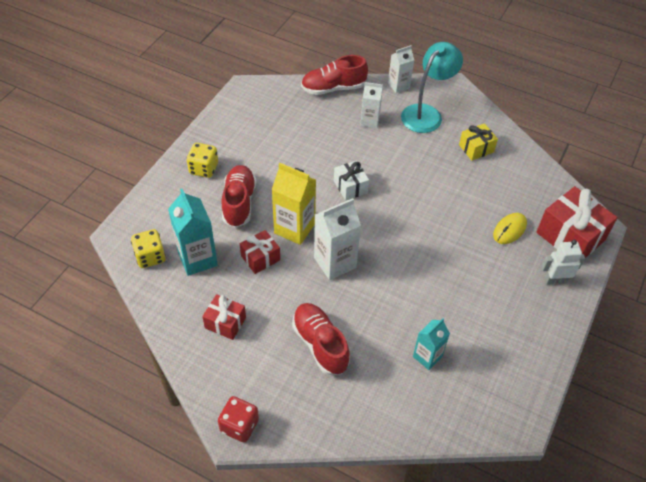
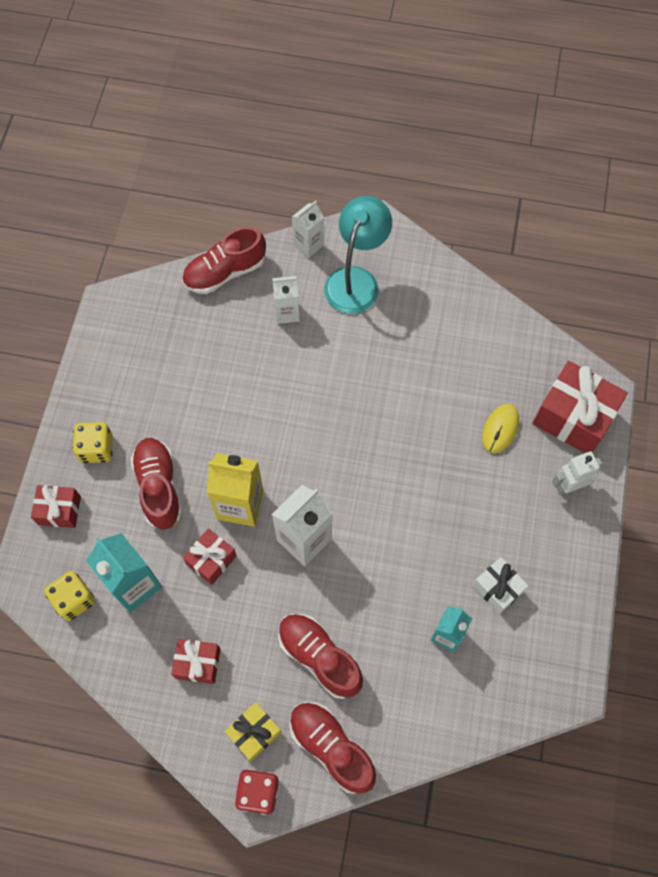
camera: 15 degrees left, 15 degrees up
(162, 199) = (59, 510): none -> red gift
(308, 410) = (331, 747): none -> red shoe
(350, 187) = (291, 422): white gift -> white gift (497, 588)
(476, 148) = (431, 318): yellow gift -> yellow gift (254, 733)

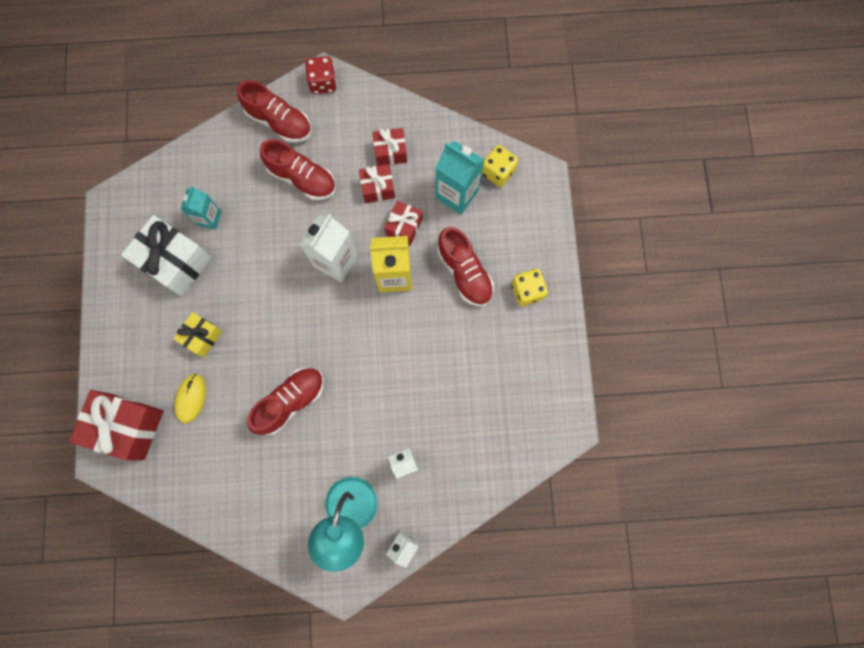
camera: 165 degrees right, 10 degrees up
(59, 510) = (536, 234): red gift -> red gift (378, 188)
(225, 272) = (475, 490): red shoe -> red shoe (291, 401)
(254, 733) = (336, 118): yellow gift -> yellow gift (202, 337)
(497, 588) = (175, 262): white gift -> white gift, size x1.78
(569, 486) = (126, 362): white robot -> none

